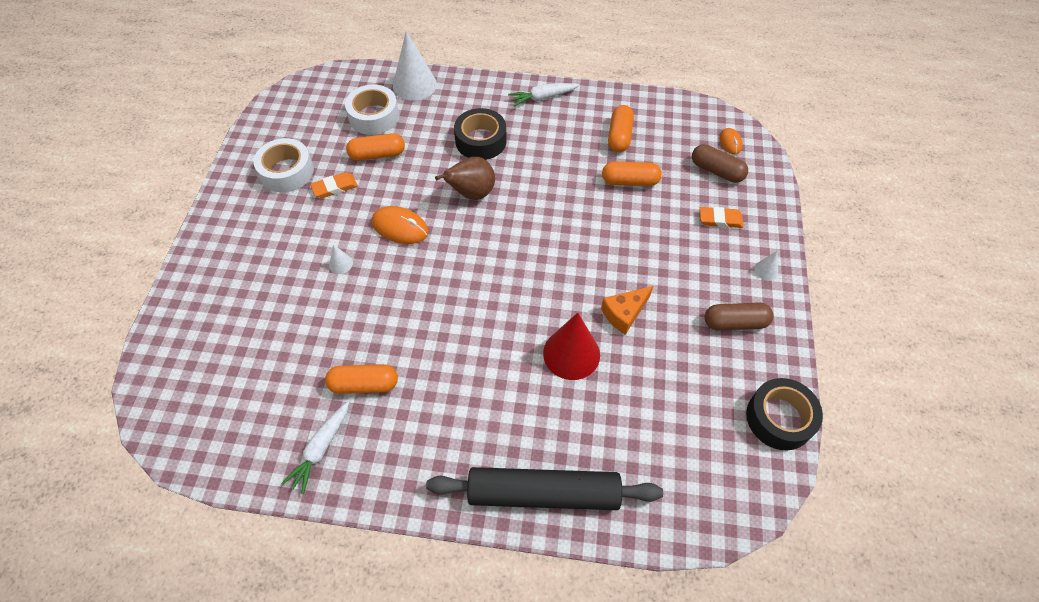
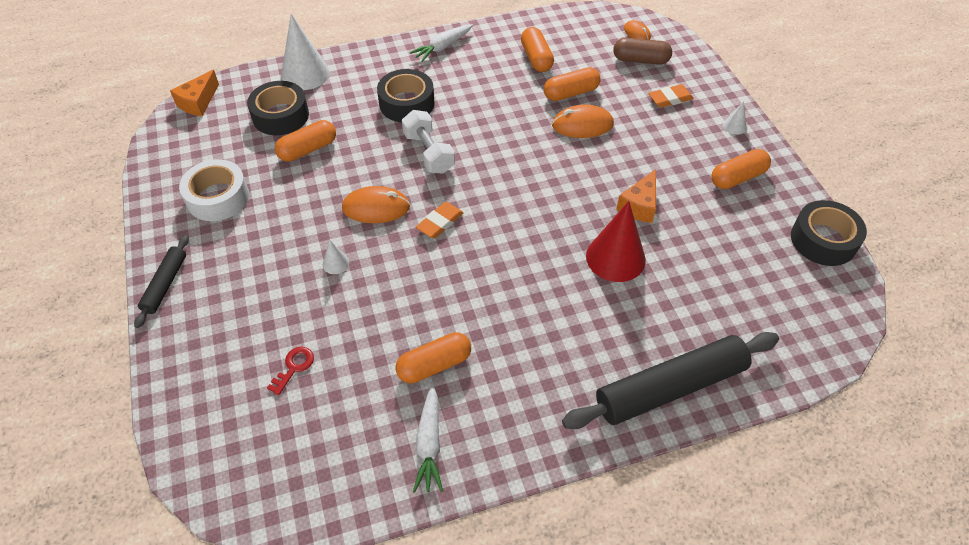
camera: 25 degrees left, 5 degrees down
(210, 231) = (165, 284): none -> black rolling pin
(260, 339) = (294, 367): none -> red key
(318, 82) = (198, 102): none -> orange cheese
(334, 187) = (281, 194): orange eraser -> orange eraser (440, 222)
(374, 116) = (280, 115): white tape -> black tape
(471, 193) = (429, 153): brown pear -> white dumbbell
(621, 216) = (582, 125): none -> orange mouse
(735, 323) = (737, 178): brown capsule -> orange capsule

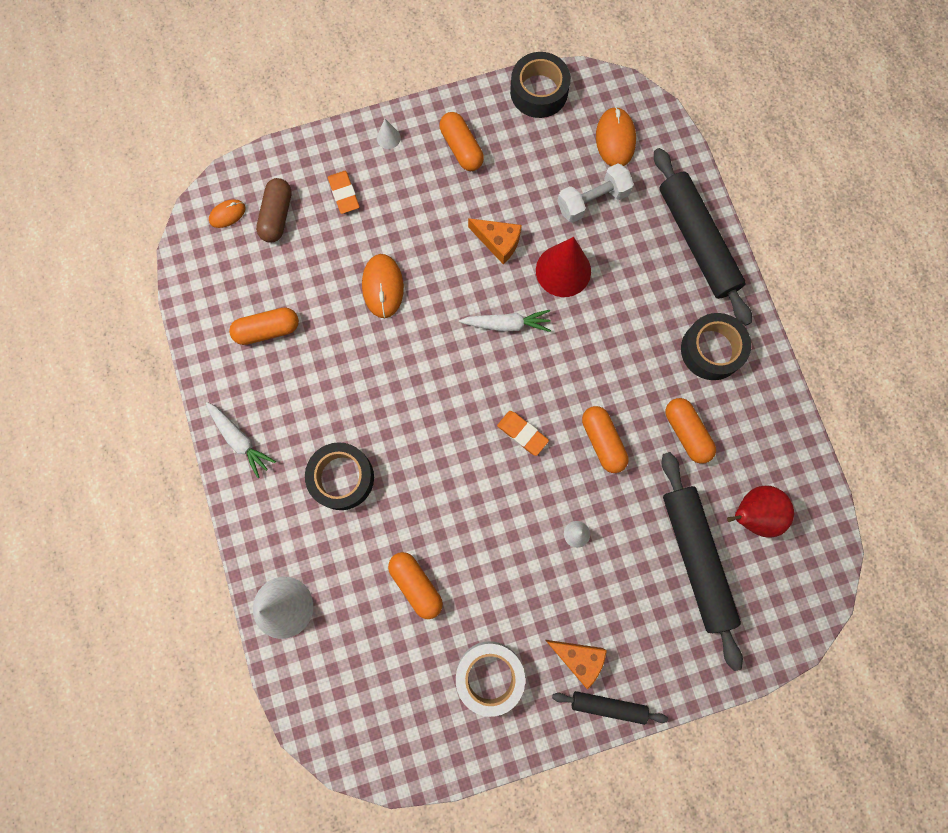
camera: 90 degrees left, 25 degrees up
(198, 102) = (331, 736): orange cheese -> orange cheese (578, 658)
(280, 115) = (358, 626): black tape -> black tape (711, 350)
(294, 367) = (696, 558): red key -> black rolling pin
(334, 428) = (752, 514): none -> red pear
(376, 207) = (503, 500): orange mouse -> orange mouse (615, 139)
(429, 153) = (423, 449): white dumbbell -> white dumbbell (592, 201)
(429, 444) = (760, 434): white carrot -> white carrot (507, 324)
(571, 93) = (331, 295): orange capsule -> orange capsule (602, 441)

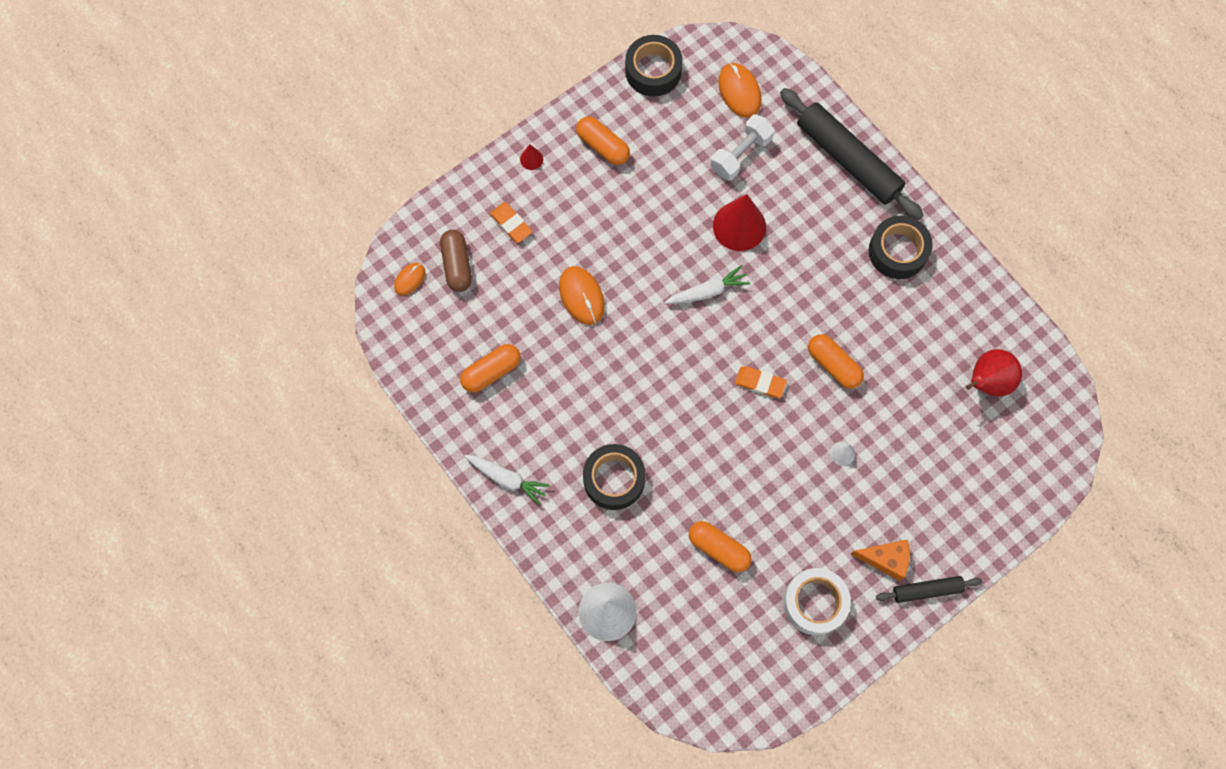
camera: 20 degrees left, 5 degrees down
(388, 138) = (531, 159): white cone -> red cone
(498, 242) = (670, 220): orange cheese -> none
(686, 433) = (903, 331): orange capsule -> none
(696, 558) = (953, 437): black rolling pin -> none

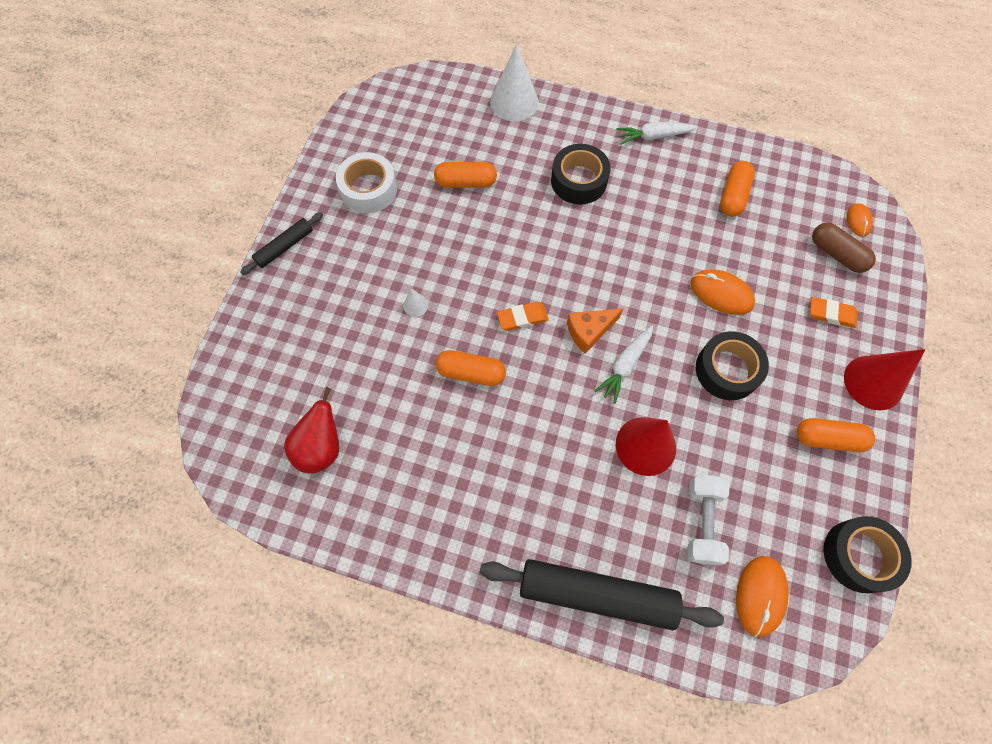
camera: 145 degrees right, 5 degrees down
(531, 159) = (873, 382): red cone -> red cone, size x2.24
(739, 91) = (760, 596): orange mouse -> orange mouse turned 75 degrees clockwise
(885, 559) = (331, 249): orange cheese -> orange cheese (589, 331)
(897, 251) = (481, 524): black tape -> black tape (727, 370)

